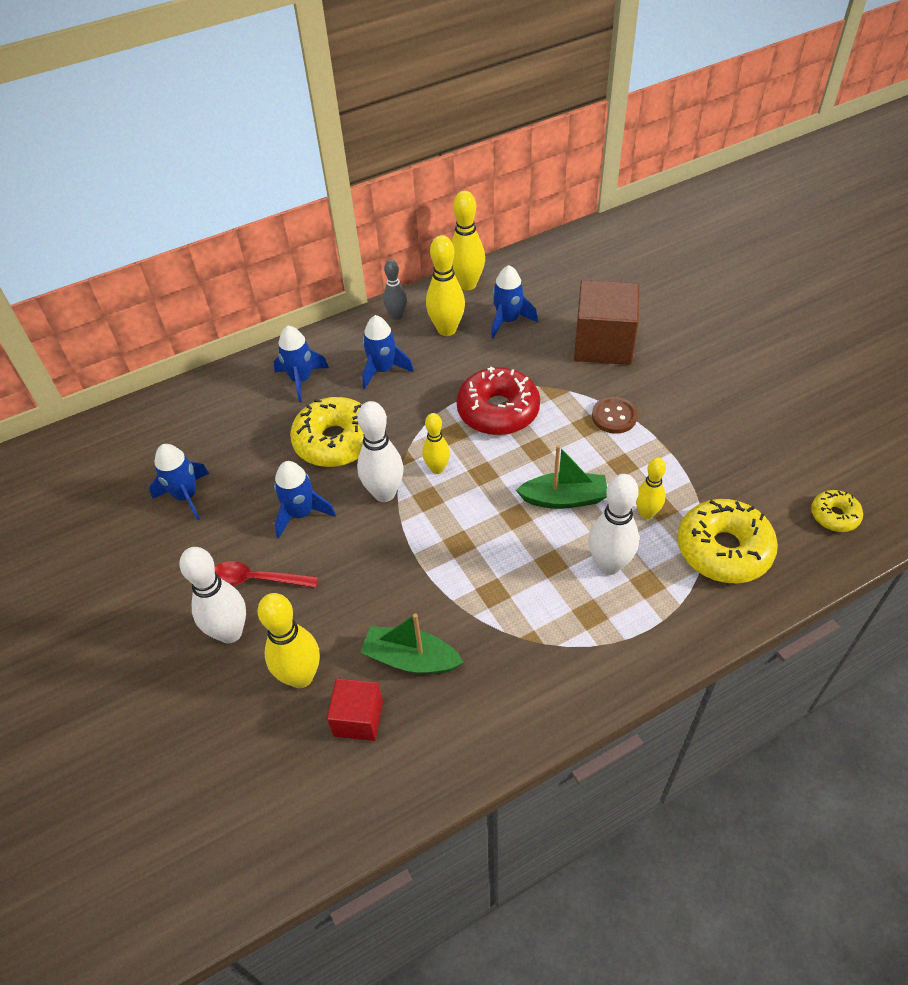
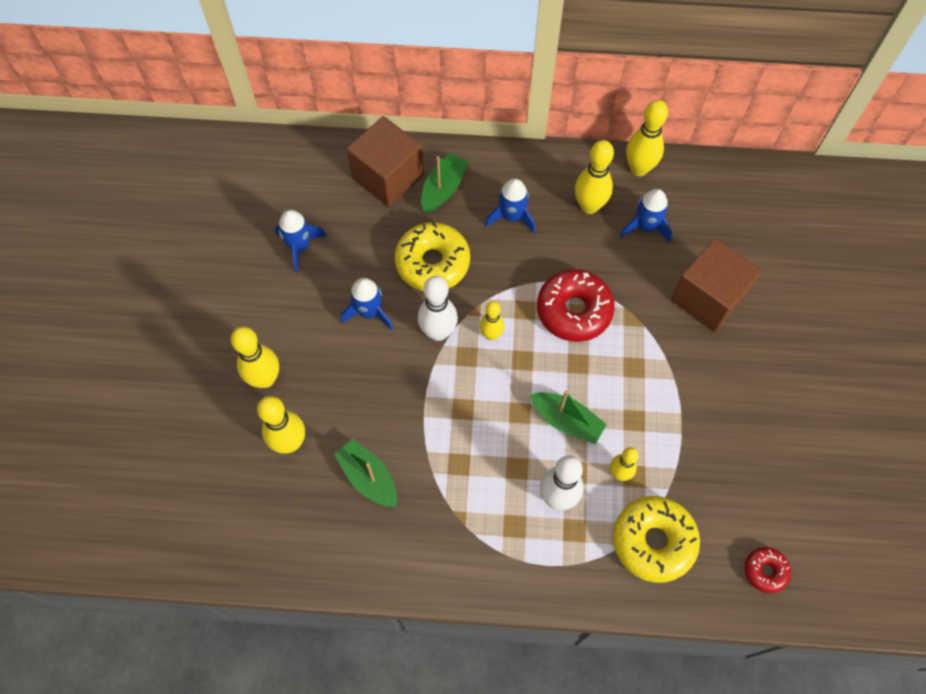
camera: 30 degrees right, 15 degrees up
(230, 632) = (265, 379): white bowling pin -> yellow bowling pin
(238, 396) = (388, 177): none -> brown cube
(257, 579) = (307, 348): red spoon -> none
(301, 380) = (443, 189): blue rocket -> green boat
(358, 718) = (307, 498): red cube -> none
(397, 316) = (558, 168): grey bowling pin -> none
(614, 416) = (662, 373): brown button -> none
(834, 516) = (765, 571): yellow donut -> red donut

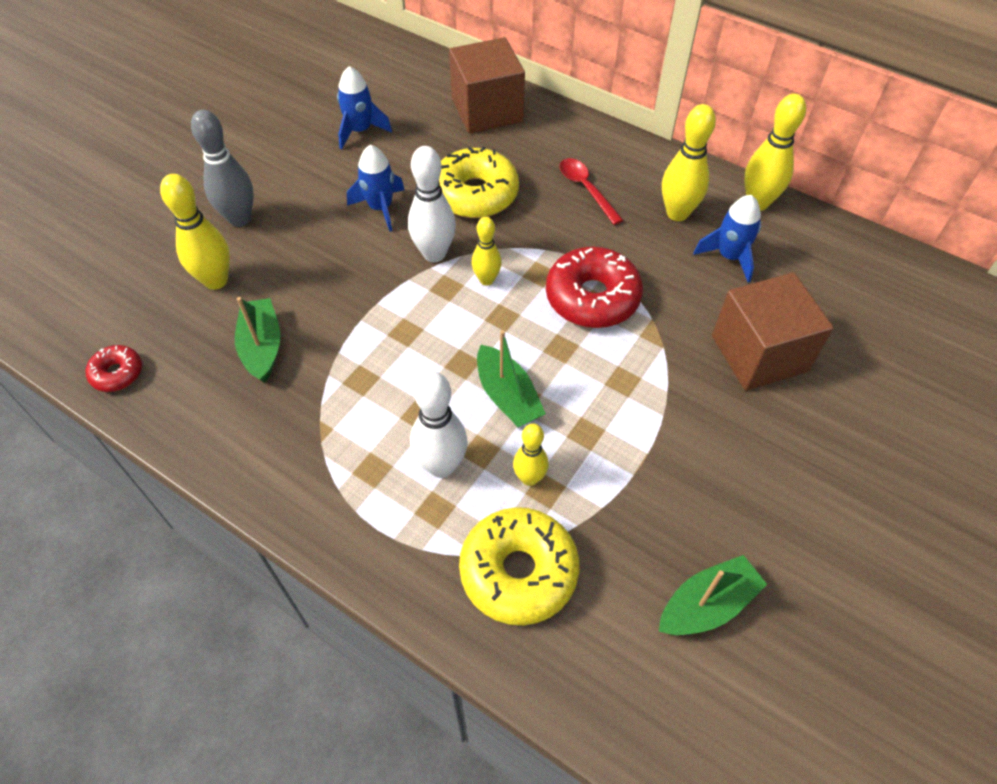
camera: 30 degrees right, 10 degrees down
(265, 379) = (240, 219): yellow bowling pin -> grey bowling pin
(443, 189) = (534, 140): green boat -> green boat (707, 605)
(511, 217) = (586, 189): blue rocket -> red spoon
(765, 571) = (639, 686): red donut -> red donut (117, 373)

